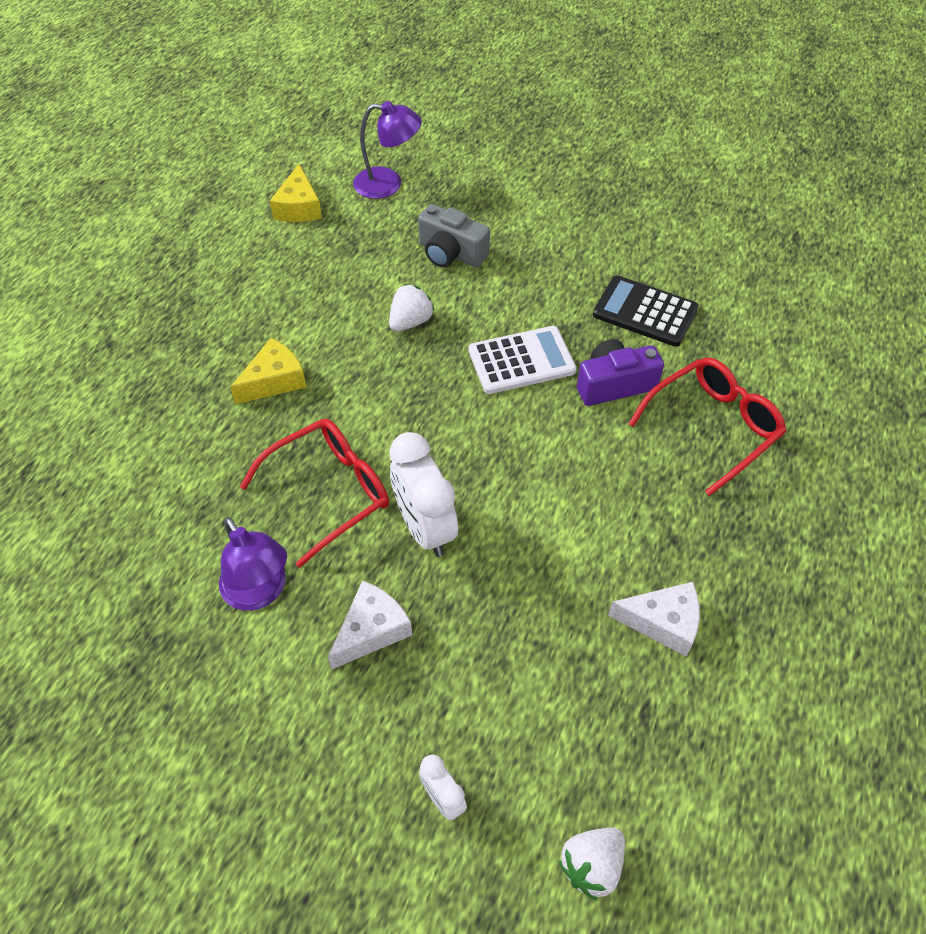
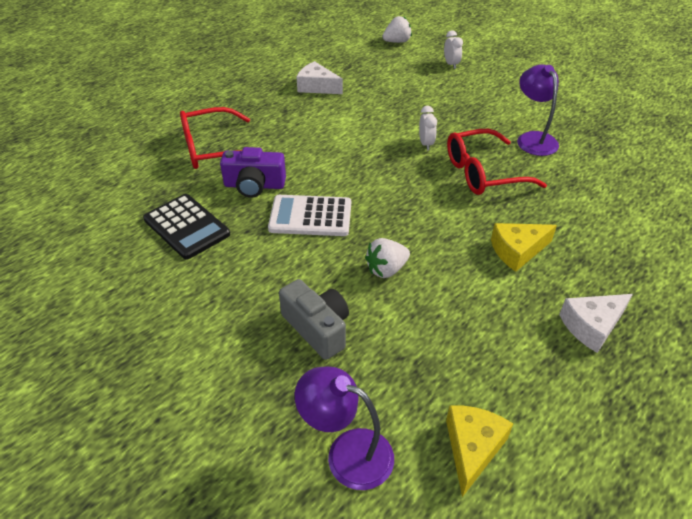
camera: 160 degrees left, 10 degrees down
(372, 630) = (470, 113): white cheese -> white cheese (592, 326)
(425, 528) = (426, 144): white clock -> white clock, size x0.51

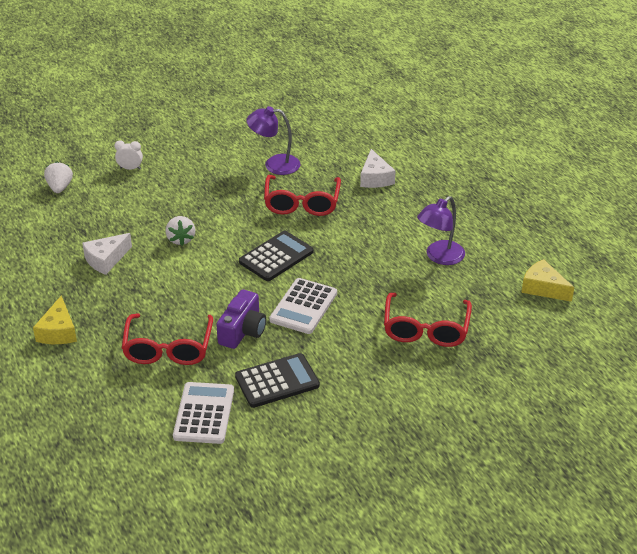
camera: 70 degrees left, 5 degrees down
(129, 192) = (204, 413): none -> white calculator
(317, 328) = (426, 329): grey camera -> red glasses
(347, 453) = (529, 338): purple lamp -> purple lamp (439, 257)
(381, 178) = (276, 257): none -> black calculator
(386, 269) = (384, 282): white strawberry -> white strawberry (181, 239)
(426, 144) = (245, 220): white clock -> none
(517, 251) = (395, 217): yellow cheese -> yellow cheese (58, 331)
(592, 326) = (474, 211): white cheese -> white cheese (375, 178)

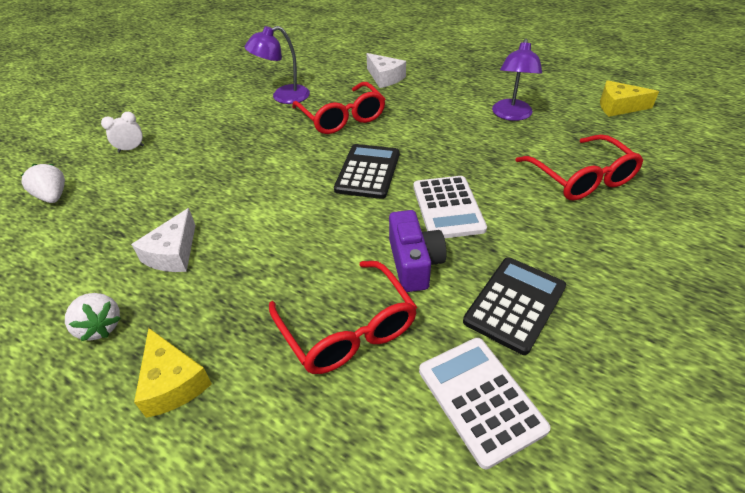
camera: 30 degrees left, 5 degrees up
(181, 239) = (248, 195): white strawberry -> white strawberry (100, 327)

